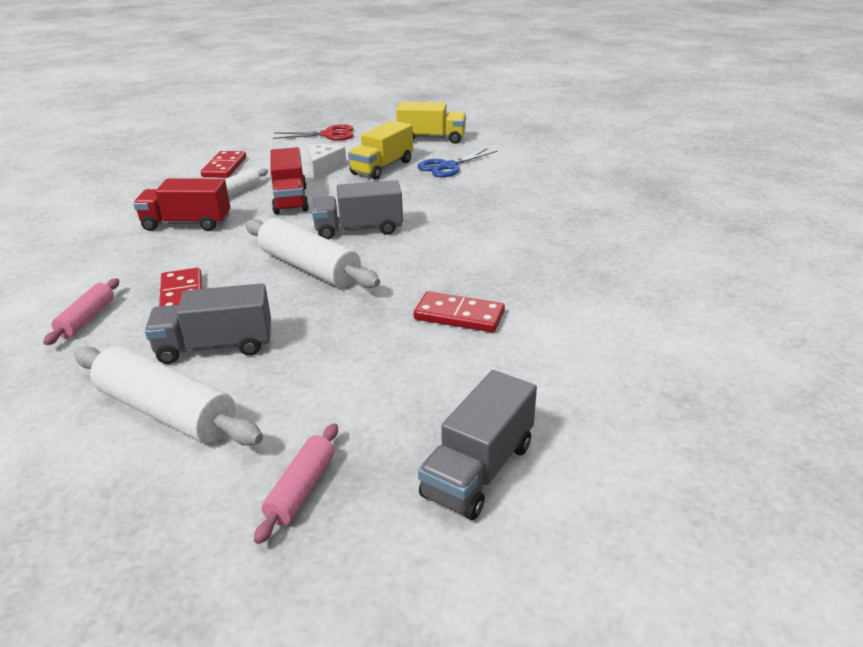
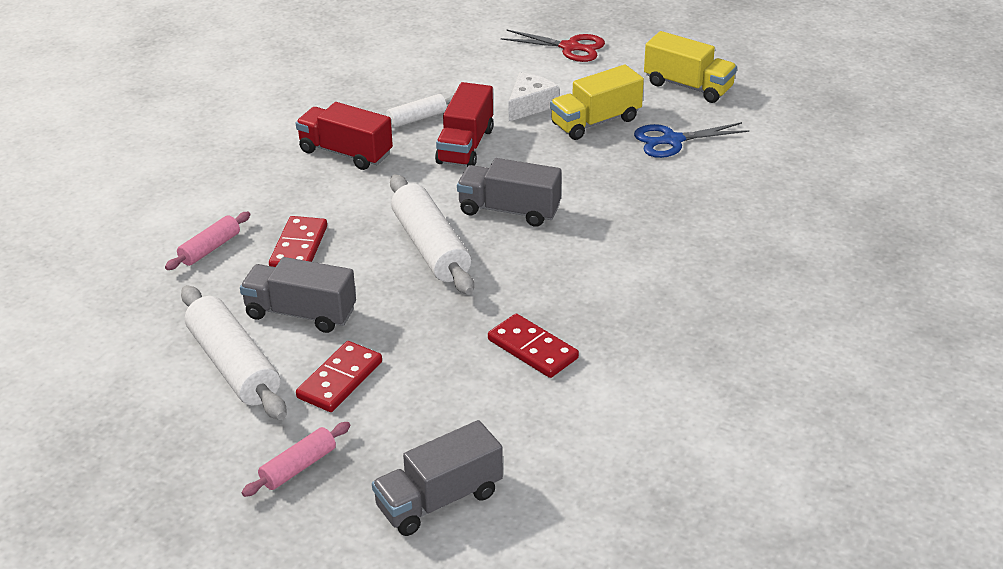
camera: 25 degrees right, 5 degrees up
(224, 167) = (424, 75): red domino -> red domino (339, 380)

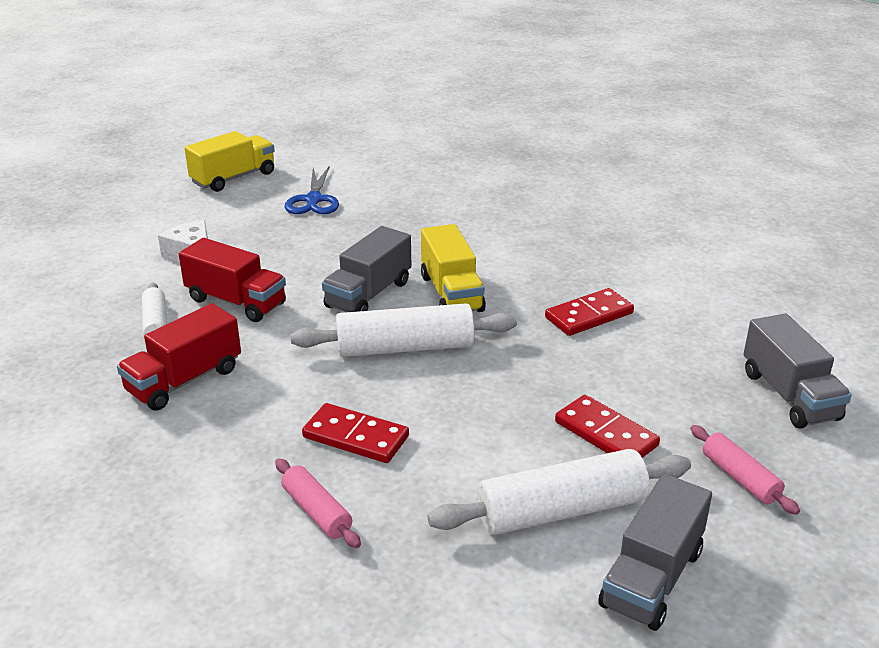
camera: 75 degrees left, 5 degrees down
(300, 313) = (482, 449): grey truck -> grey truck (652, 578)
(570, 47) = (107, 218): red scissors -> none
(595, 122) = (253, 228): yellow truck -> yellow truck (451, 293)

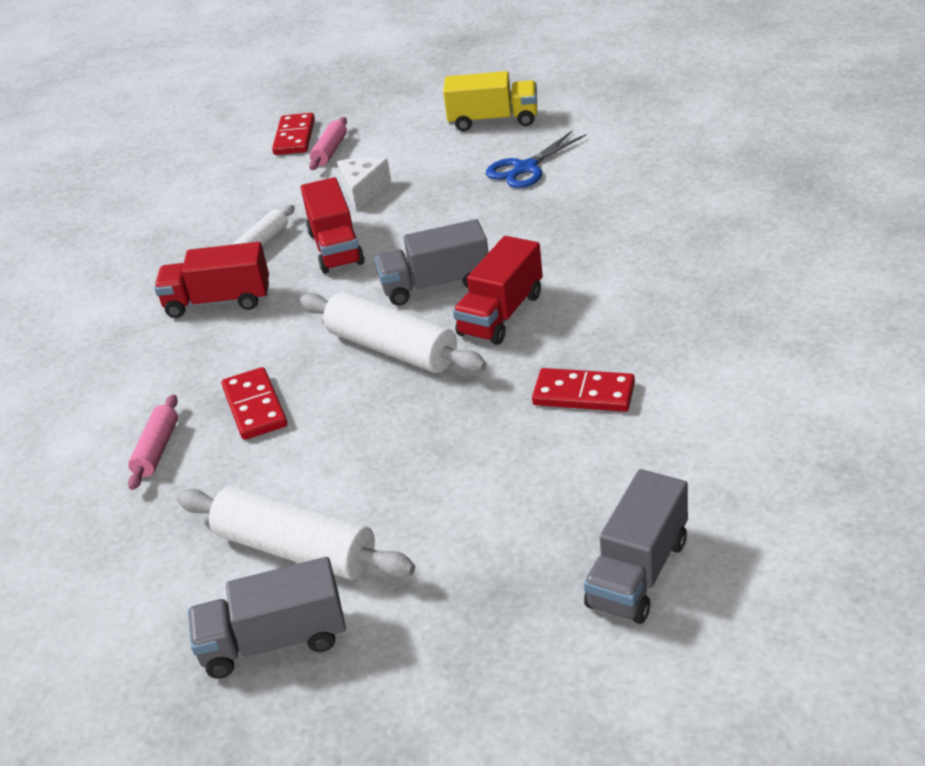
camera: 50 degrees right, 5 degrees up
(451, 293) = (501, 314): yellow truck -> red truck
(605, 434) = (423, 510): red domino -> red domino (294, 137)
(740, 478) = (465, 614): pink rolling pin -> pink rolling pin (330, 151)

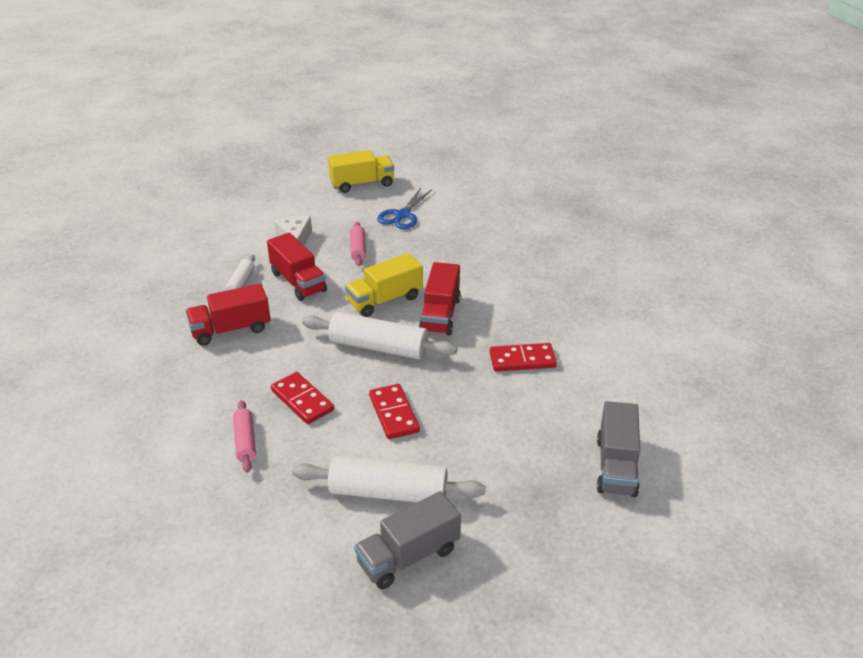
camera: 25 degrees left, 0 degrees up
(294, 137) = (221, 205): red domino -> red domino (393, 414)
(330, 151) = (254, 214): pink rolling pin -> pink rolling pin (358, 249)
(436, 285) = (385, 300): grey truck -> yellow truck

